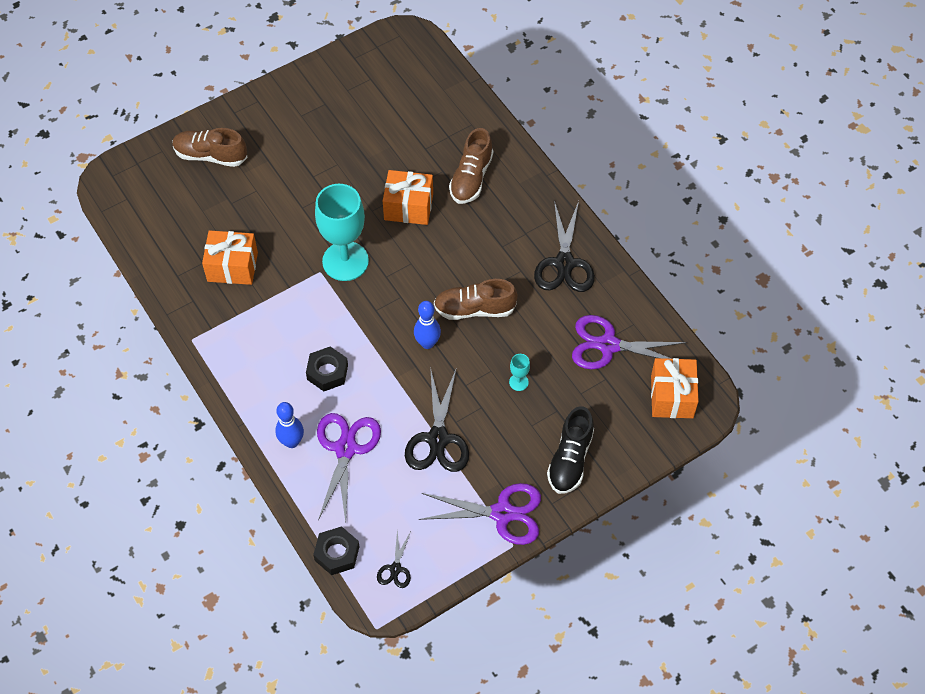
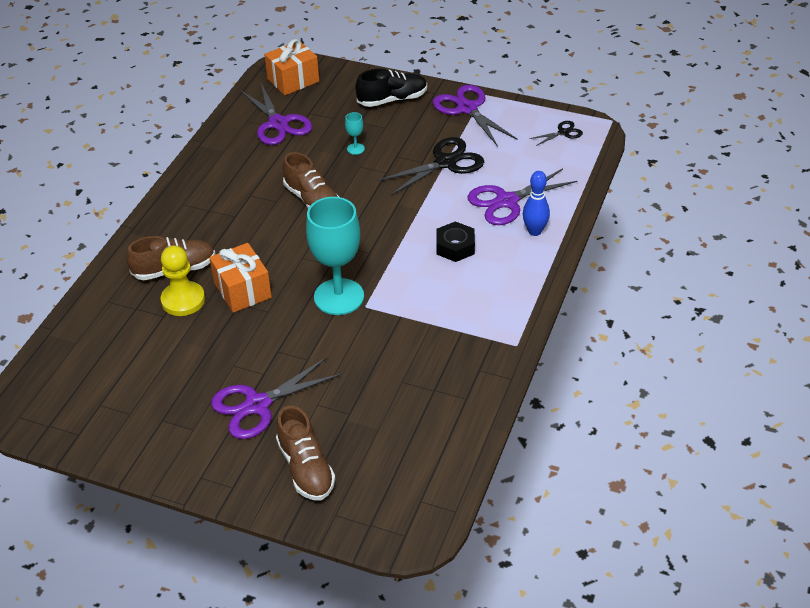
camera: 125 degrees left, 15 degrees down
(232, 267) = (418, 366): orange gift -> none
(288, 158) = (257, 405): none -> purple scissors
(337, 553) = (587, 163): black nut -> none
(427, 343) = (370, 208): blue bowling pin -> none
(431, 167) = (183, 300): none -> yellow pawn
(564, 263) = (221, 176): black scissors -> none

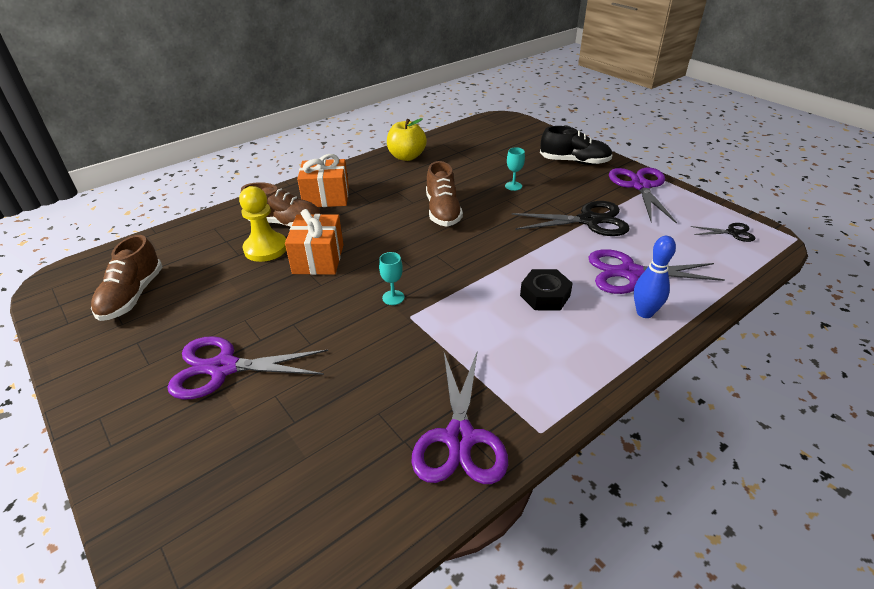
camera: 30 degrees right, 5 degrees down
(223, 150) = (407, 157): none -> yellow apple
(278, 123) = (465, 152): purple scissors -> purple scissors (459, 438)
(293, 80) = (502, 129): orange gift -> orange gift (326, 197)
(306, 468) = (193, 464): brown shoe -> brown shoe (132, 296)
(339, 297) = (393, 297): turquoise goblet -> turquoise goblet, size x0.40

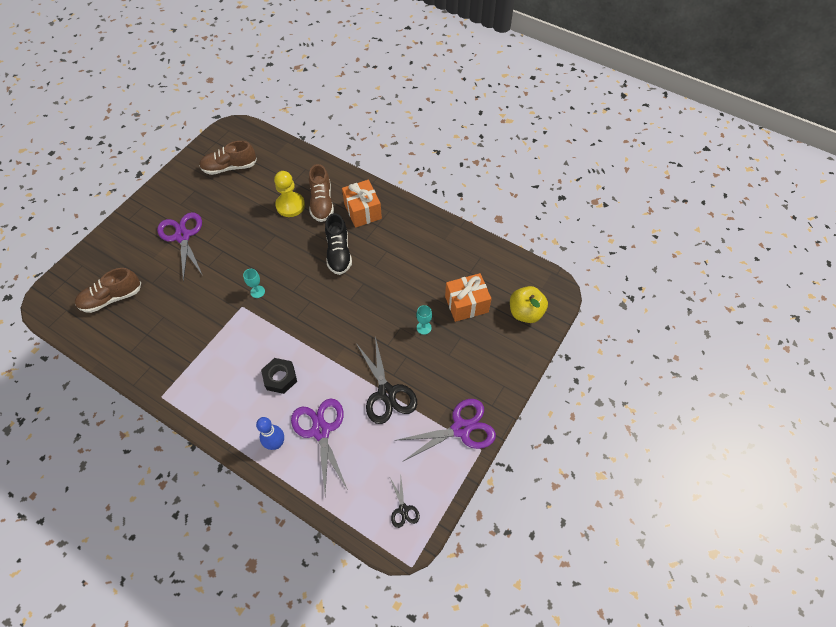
camera: 70 degrees right, 20 degrees up
(318, 259) = (287, 237): orange gift -> orange gift (466, 304)
(407, 157) = (445, 239): yellow apple -> yellow apple (525, 312)
(443, 211) = (367, 289): brown shoe -> brown shoe (112, 298)
(459, 438) = (152, 359): purple scissors -> none
(574, 162) = (488, 367): black shoe -> black shoe (339, 253)

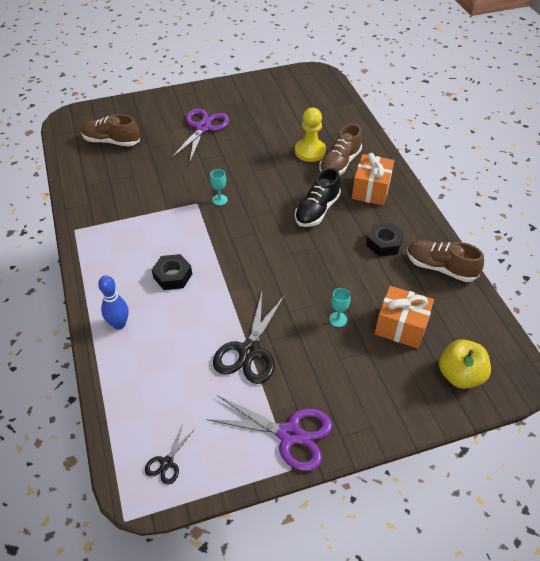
camera: 40 degrees right, 10 degrees down
(229, 167) = (287, 99): brown shoe -> brown shoe (440, 268)
(321, 431) = (163, 341): purple scissors -> none
(406, 249) = (384, 243): none -> black nut

